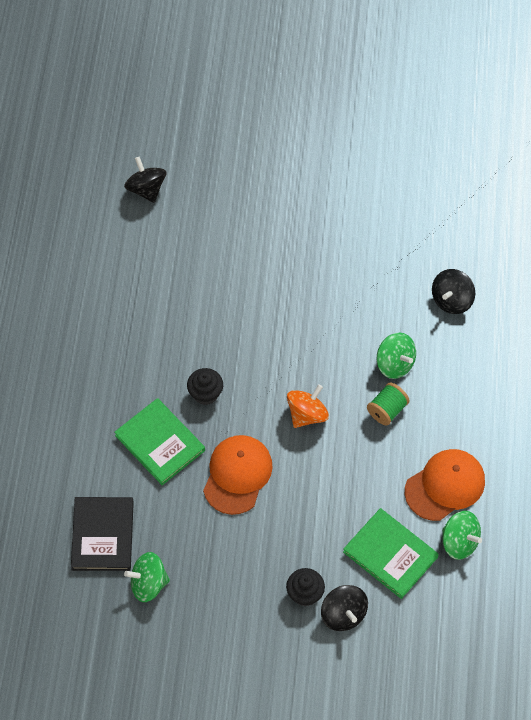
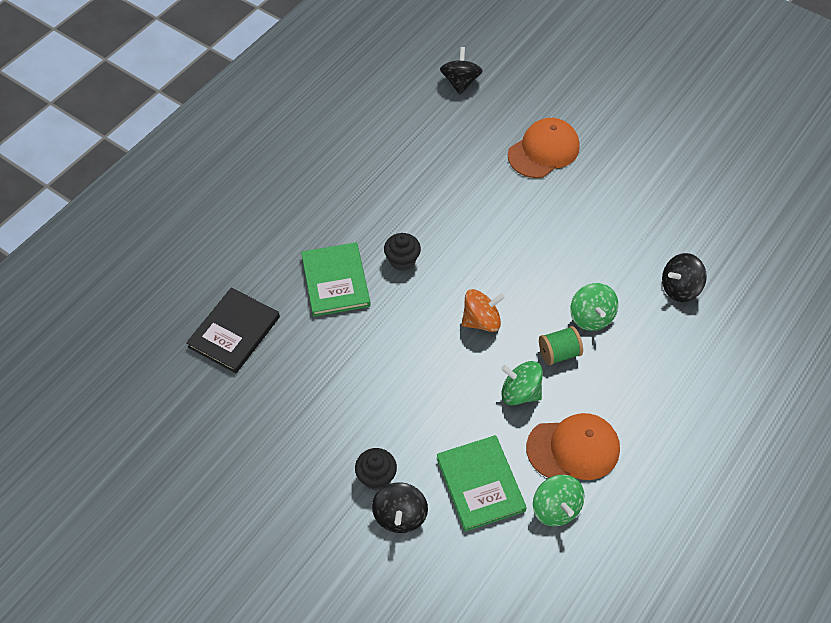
camera: 30 degrees right, 5 degrees down
(148, 584) = (243, 393): green spinning top -> green spinning top (520, 392)
(237, 475) = (384, 341): orange cap -> orange cap (543, 151)

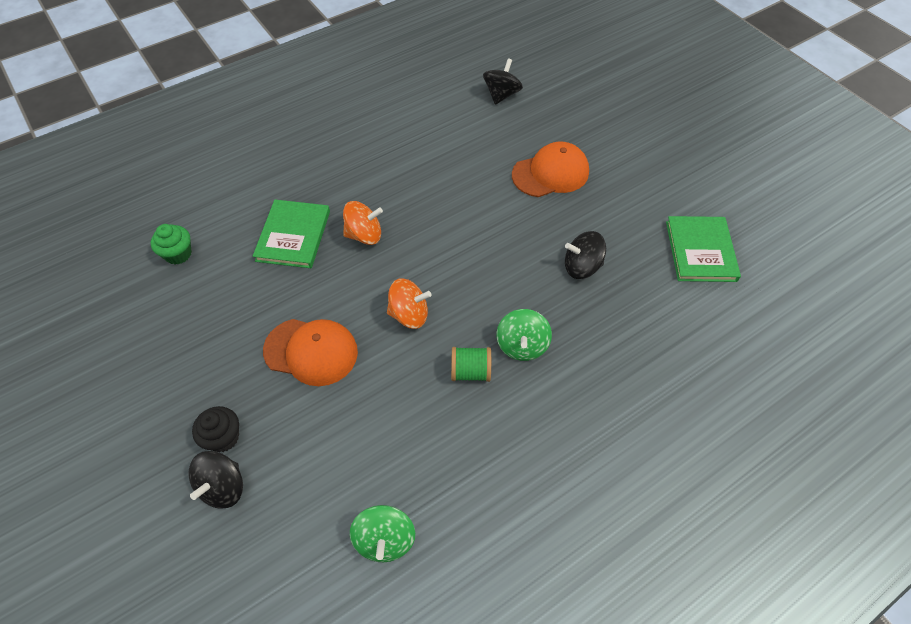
camera: 20 degrees right, 0 degrees up
(234, 332) = (178, 254): black book -> green cupcake
(402, 260) = (364, 235): black cupcake -> orange spinning top
(480, 484) = (320, 483): green book -> green book (700, 251)
(520, 392) = (410, 399): green spinning top -> none
(573, 448) = (436, 478): orange cap -> orange cap (311, 351)
(679, 288) = (630, 345): black spinning top -> black spinning top (581, 267)

